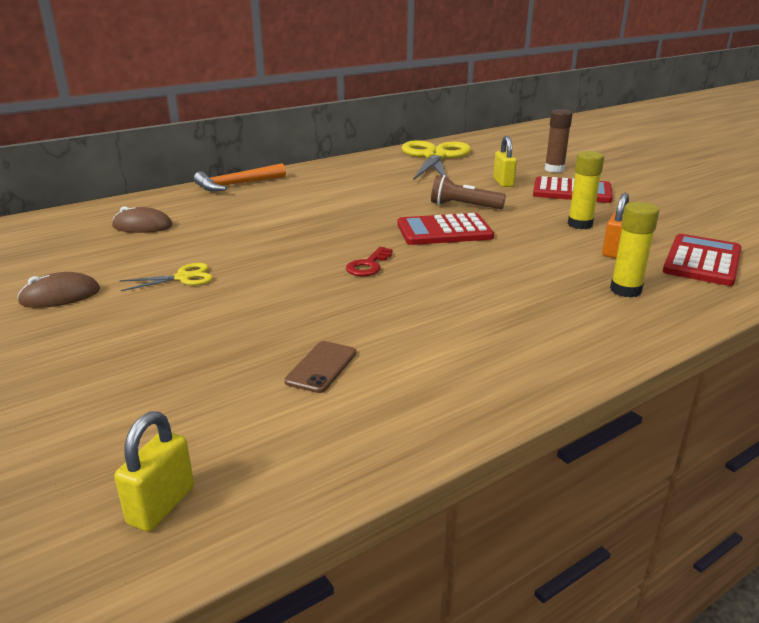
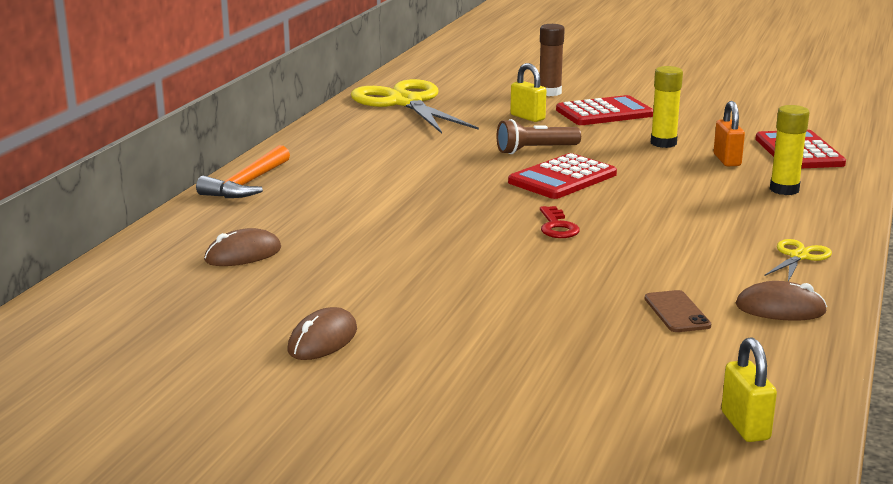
camera: 35 degrees left, 5 degrees down
(183, 277) = (409, 287): yellow scissors -> yellow scissors (798, 256)
(416, 400) = (780, 309): none -> brown mouse

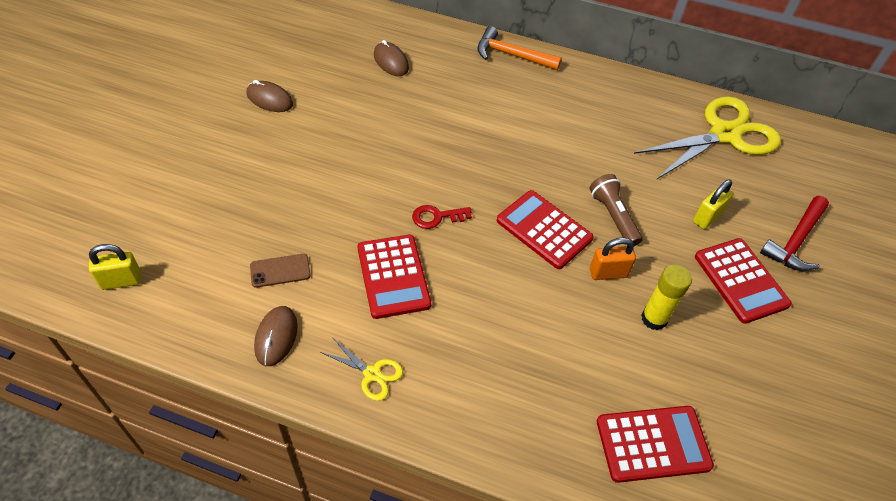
camera: 85 degrees right, 30 degrees up
(550, 92) = (795, 241): brown glue stick -> red hammer
(658, 248) = (393, 276): none -> red calculator
(727, 160) = (612, 366): orange padlock -> orange padlock (608, 273)
(784, 190) = (533, 400): yellow glue stick -> none

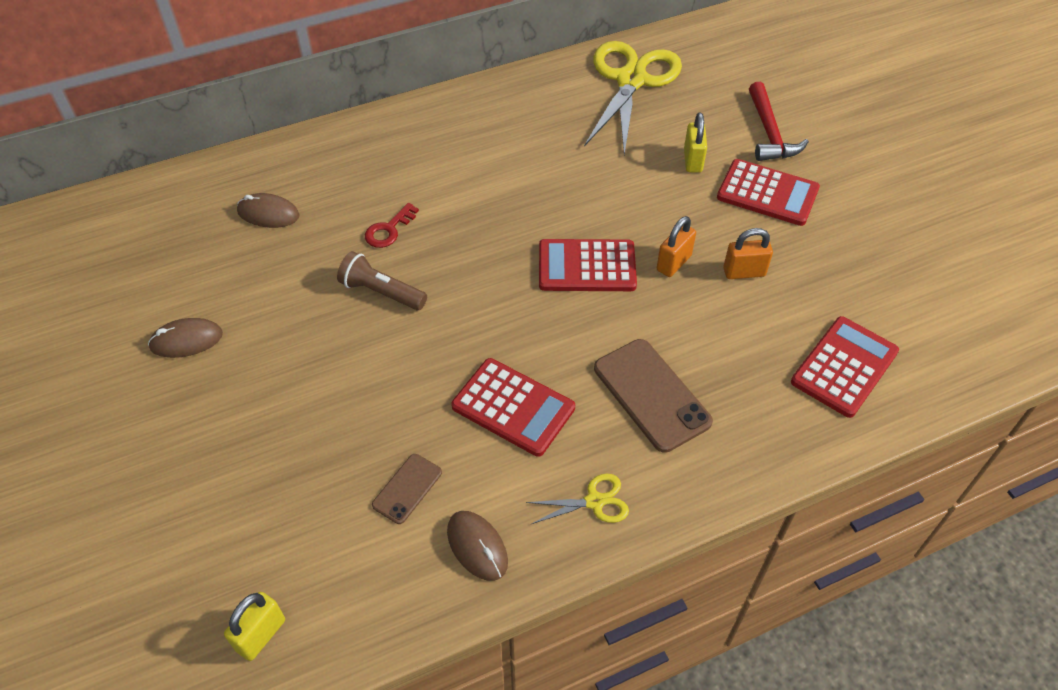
camera: 40 degrees left, 0 degrees up
(436, 217) = (488, 326): red key -> red key (388, 230)
(488, 342) = (651, 395): none -> brown phone
(511, 55) = (378, 129): orange hammer -> none
(613, 217) = (626, 213): brown flashlight -> brown flashlight (381, 292)
(654, 318) = (744, 272): yellow glue stick -> orange padlock

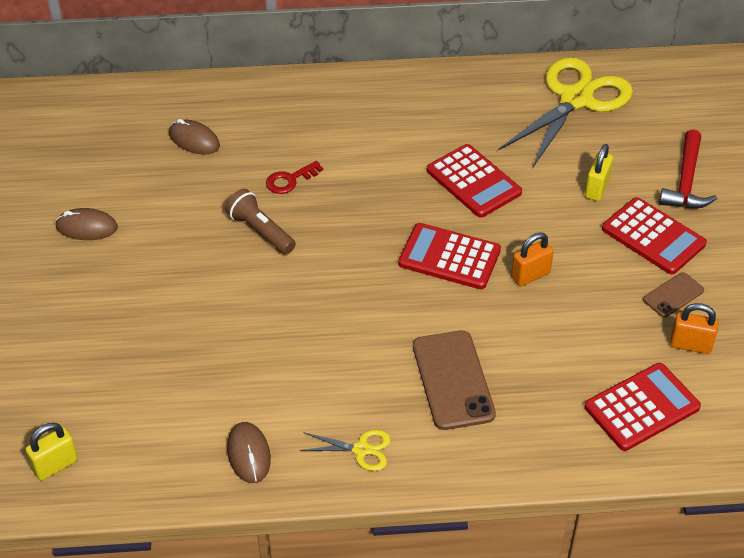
camera: 20 degrees right, 5 degrees down
(407, 488) = (213, 393): brown phone -> brown phone (673, 295)
(513, 407) = (328, 356): red calculator -> red calculator (473, 182)
(744, 272) = (592, 301): orange padlock -> orange padlock (690, 345)

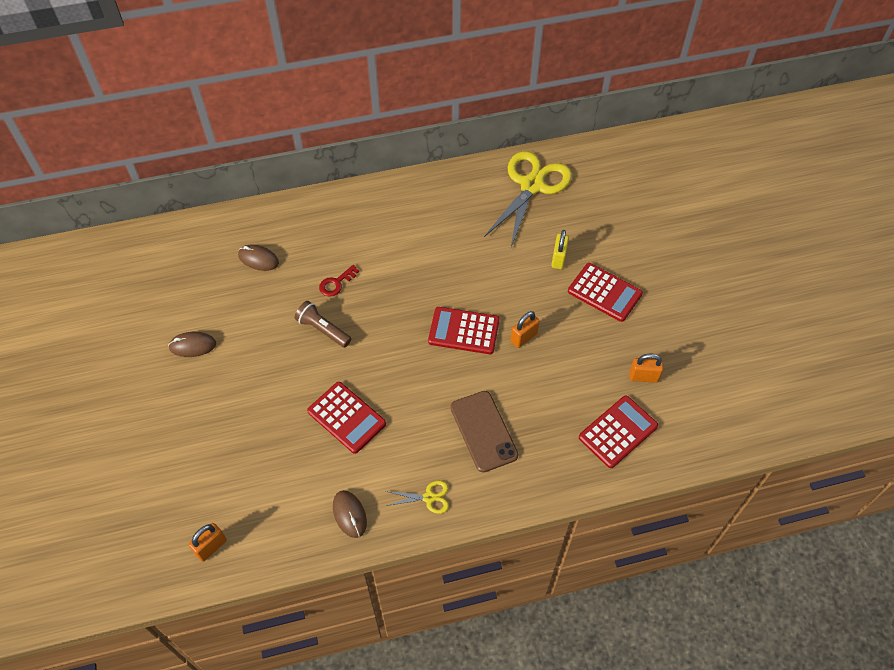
camera: 10 degrees left, 10 degrees up
(55, 465) = (211, 547): yellow padlock -> orange padlock
(473, 182) = (470, 265): red calculator -> red calculator (346, 418)
(673, 295) = (625, 338): brown phone -> none
(686, 181) = (620, 244): red hammer -> none

